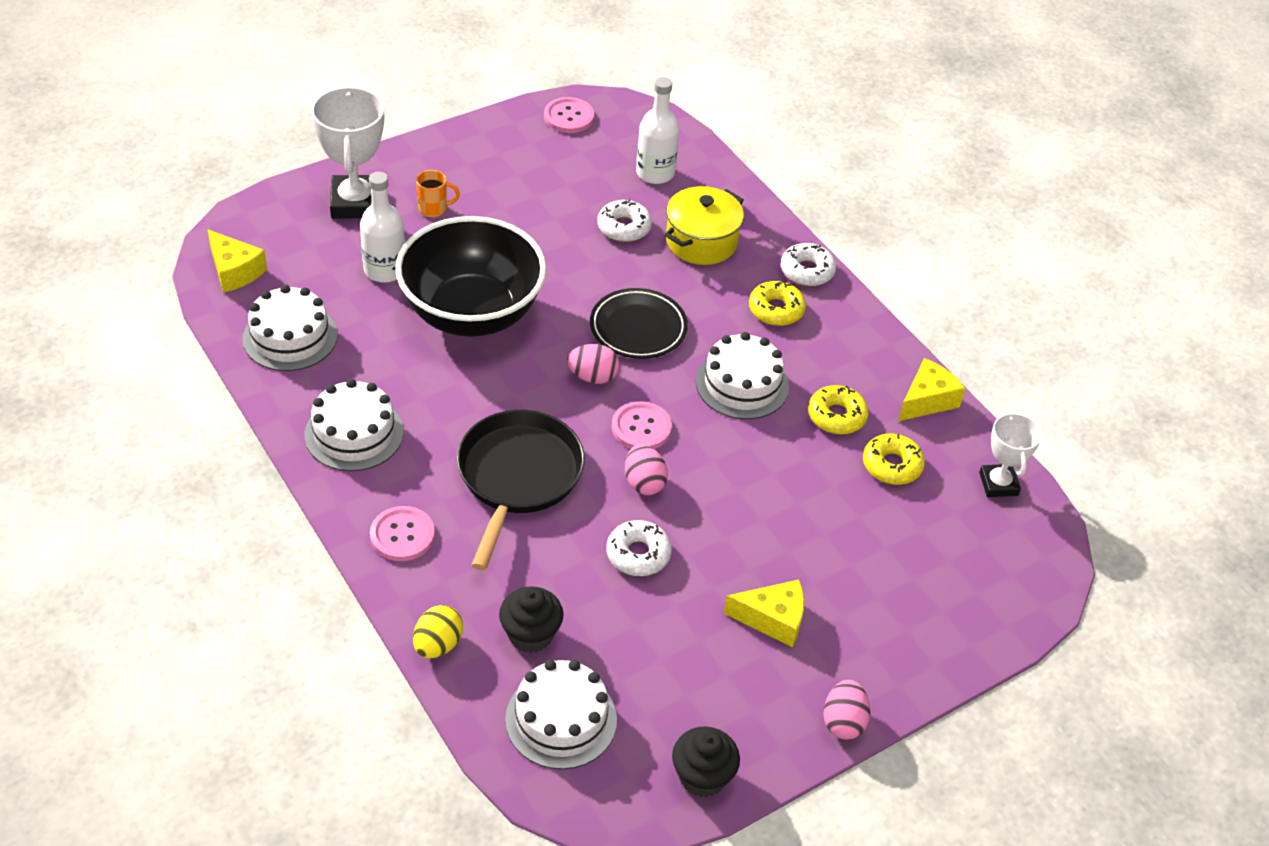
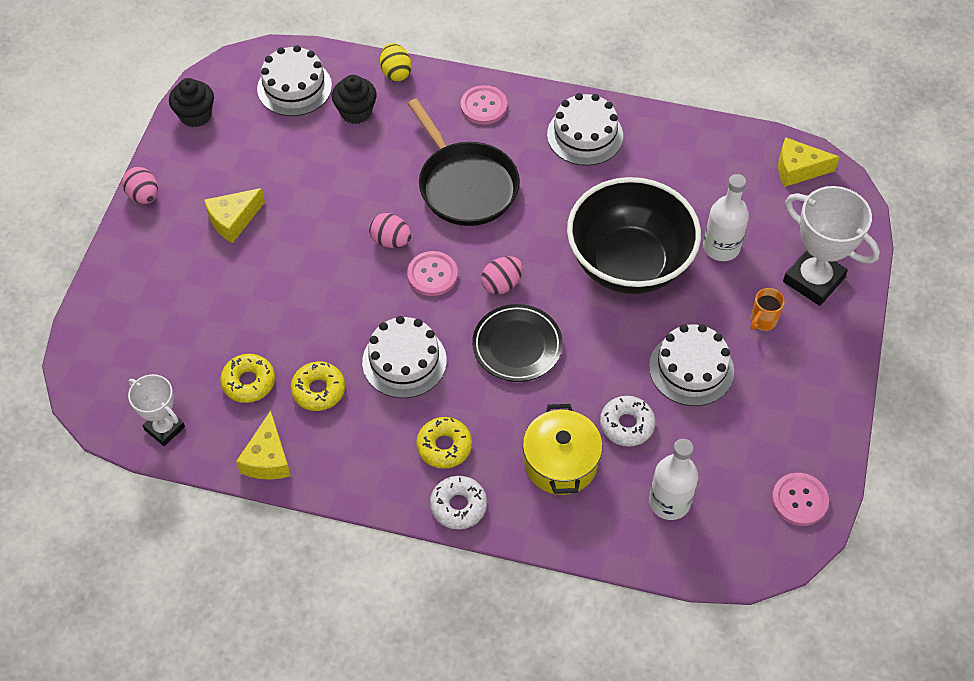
camera: 140 degrees right, 10 degrees up
(290, 337) = (703, 158): white cake -> white cake (691, 369)
(638, 554) = (347, 196): white donut -> none

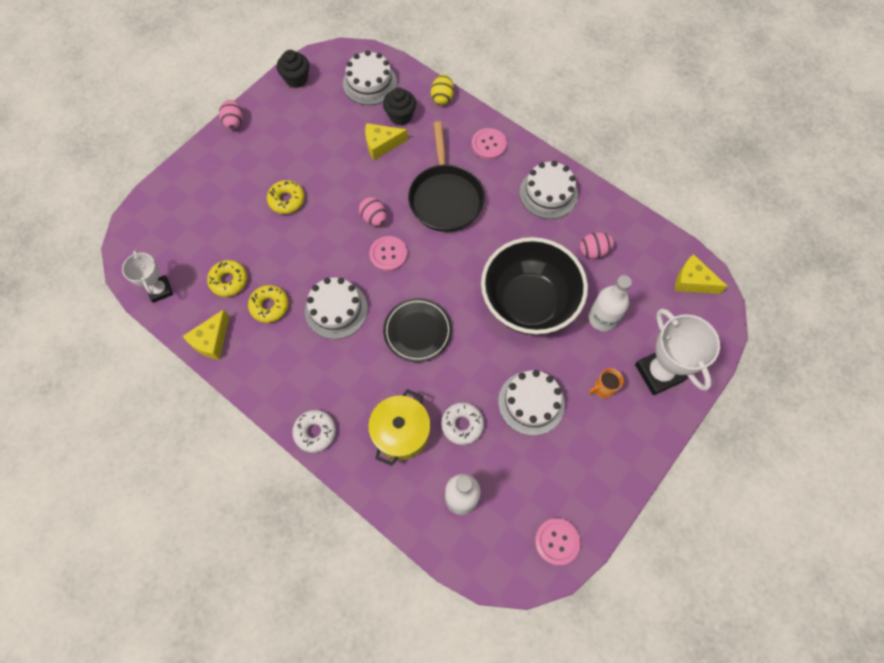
camera: 25 degrees right, 10 degrees up
(233, 220) = (281, 162): yellow cheese -> yellow cheese (382, 145)
(444, 446) = (329, 384): yellow donut -> yellow donut (287, 200)
(502, 284) = (431, 281): pink egg -> pink egg (593, 251)

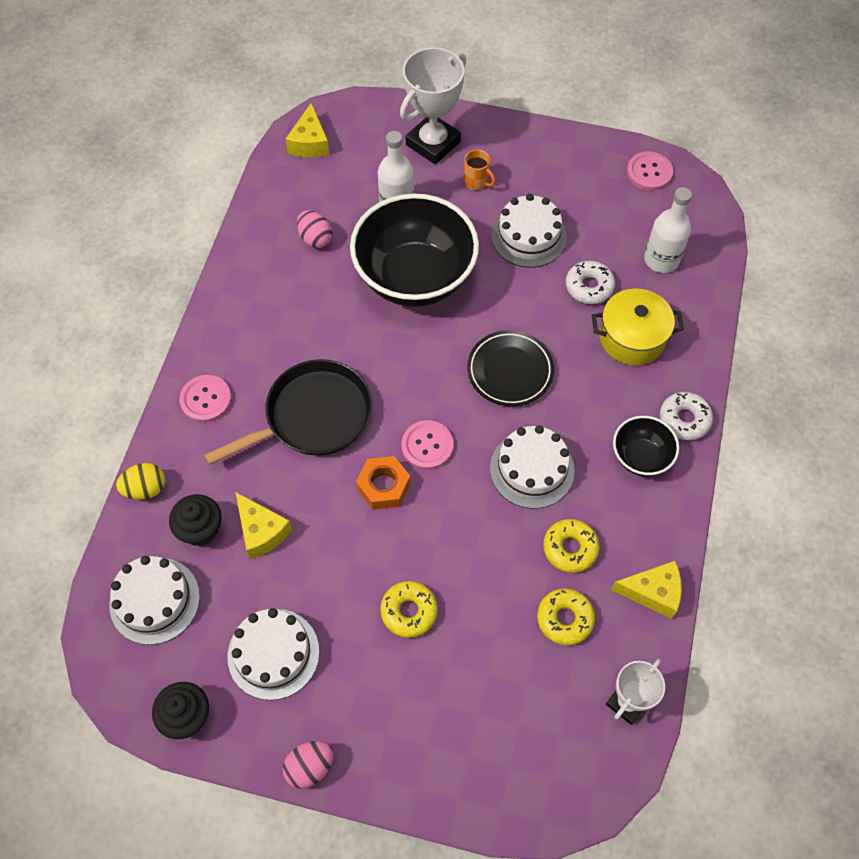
camera: 115 degrees left, 5 degrees down
(304, 385) = (640, 457): none -> black bowl
(374, 218) = (383, 486): pink egg -> orange nut
(548, 193) = (254, 308): white cake -> white cake (273, 654)

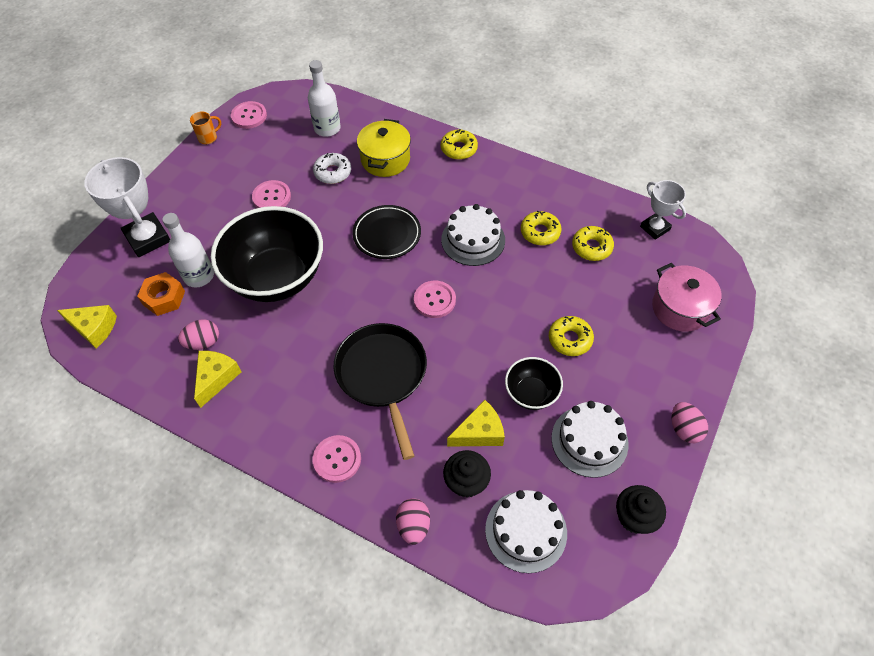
camera: 75 degrees left, 5 degrees down
(145, 489) = (413, 525): yellow egg -> pink egg
(383, 486) = (462, 336): orange nut -> orange nut (164, 298)
(477, 182) = (203, 217): orange mug -> orange mug (208, 138)
(494, 749) = (680, 308): none -> pink pot
(528, 236) = (271, 197): white cake -> pink button
(640, 457) = (480, 178): black bowl -> black bowl (531, 393)
(652, 592) = (581, 196): yellow cheese -> yellow cheese (216, 378)
(684, 419) = (459, 149): white donut -> yellow donut

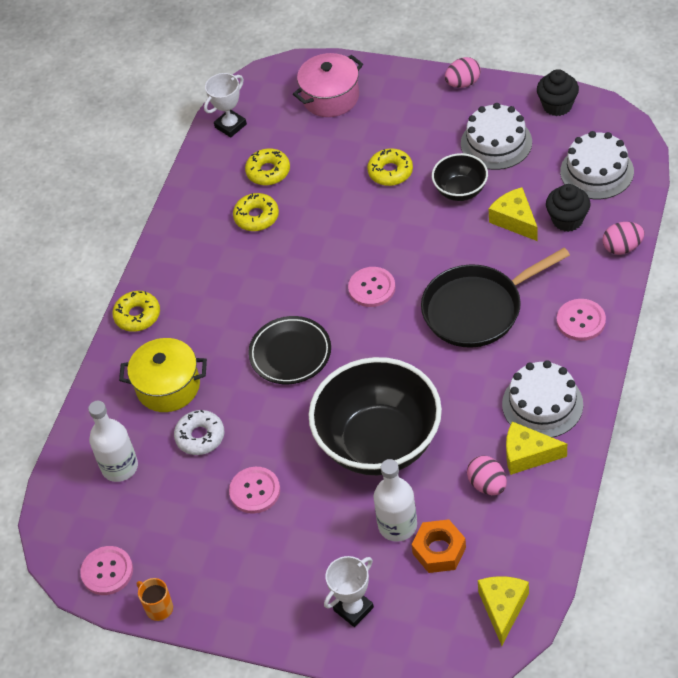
camera: 95 degrees left, 5 degrees down
(147, 238) = (353, 609): white trophy -> white trophy, size x0.61
(473, 240) = (280, 272): white cake -> white cake (542, 404)

